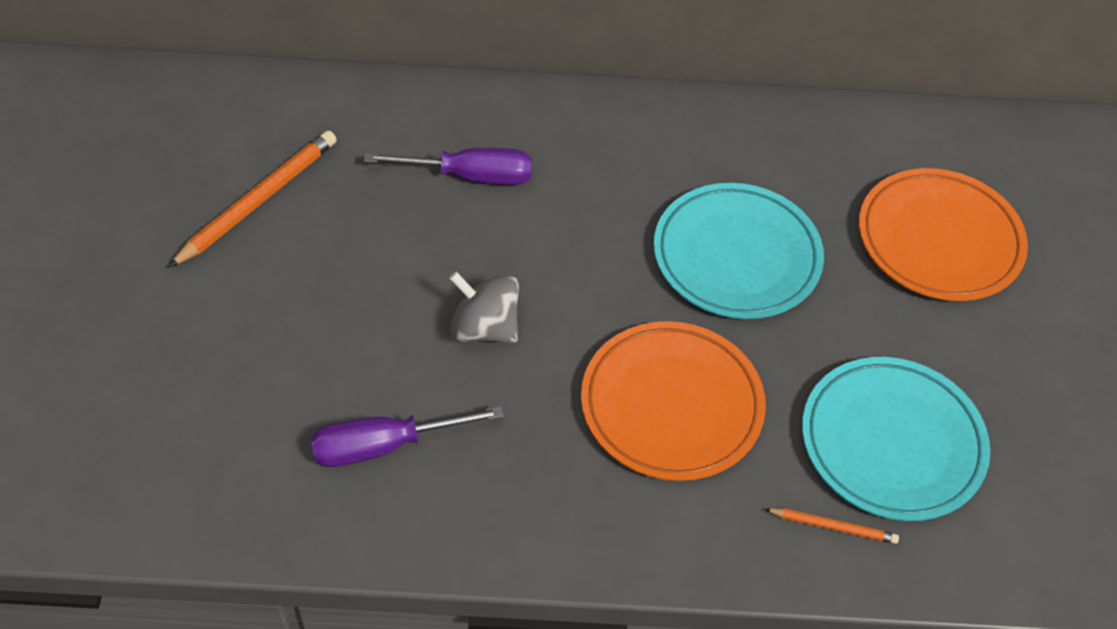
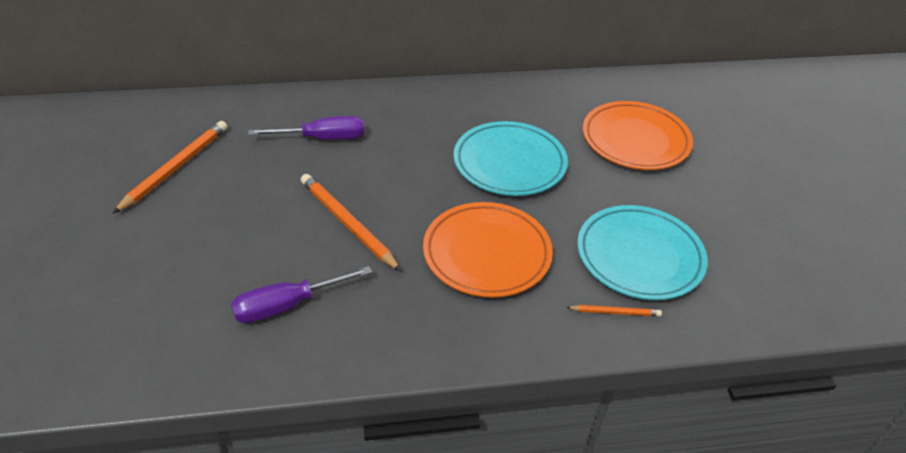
camera: 10 degrees left, 10 degrees down
(484, 328) = (348, 224): grey spinning top -> orange pencil

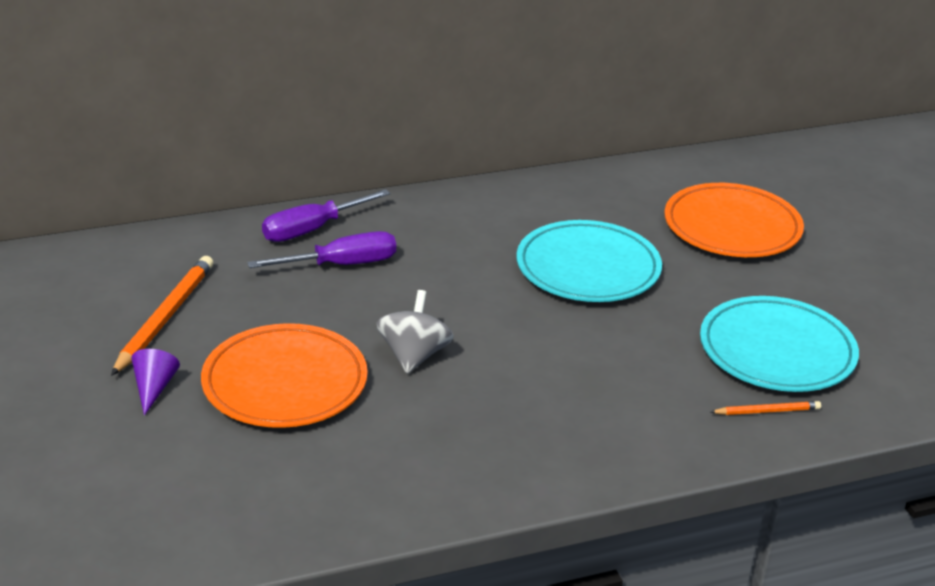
camera: 10 degrees left, 10 degrees down
(142, 227) = (154, 388): none -> purple cone
(286, 306) = (376, 450): purple screwdriver -> purple screwdriver (311, 230)
(348, 224) = (414, 356): orange pencil -> grey spinning top
(487, 253) = (596, 368): orange plate -> orange plate (285, 383)

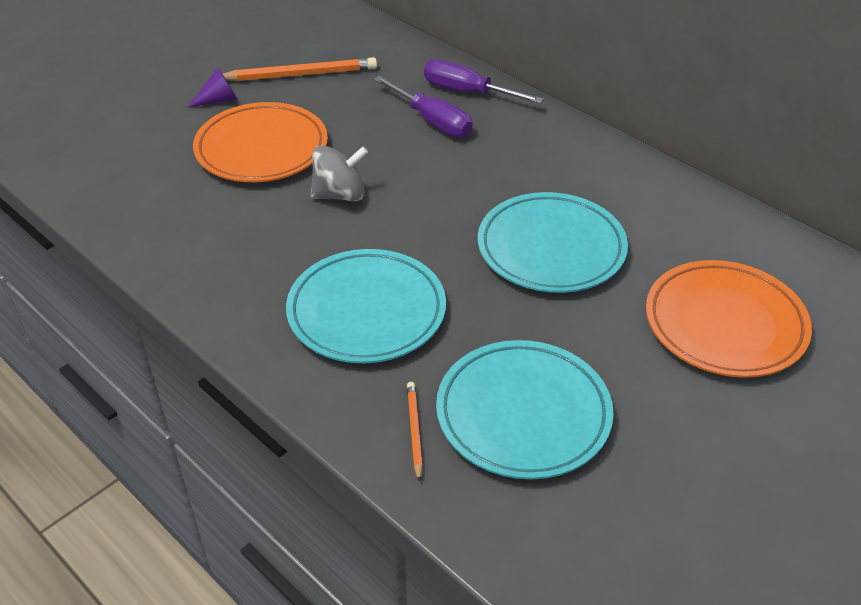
camera: 65 degrees right, 10 degrees up
(602, 392) = (366, 311): none -> turquoise plate
(767, 411) = (414, 431): orange pencil -> orange pencil turned 150 degrees counterclockwise

